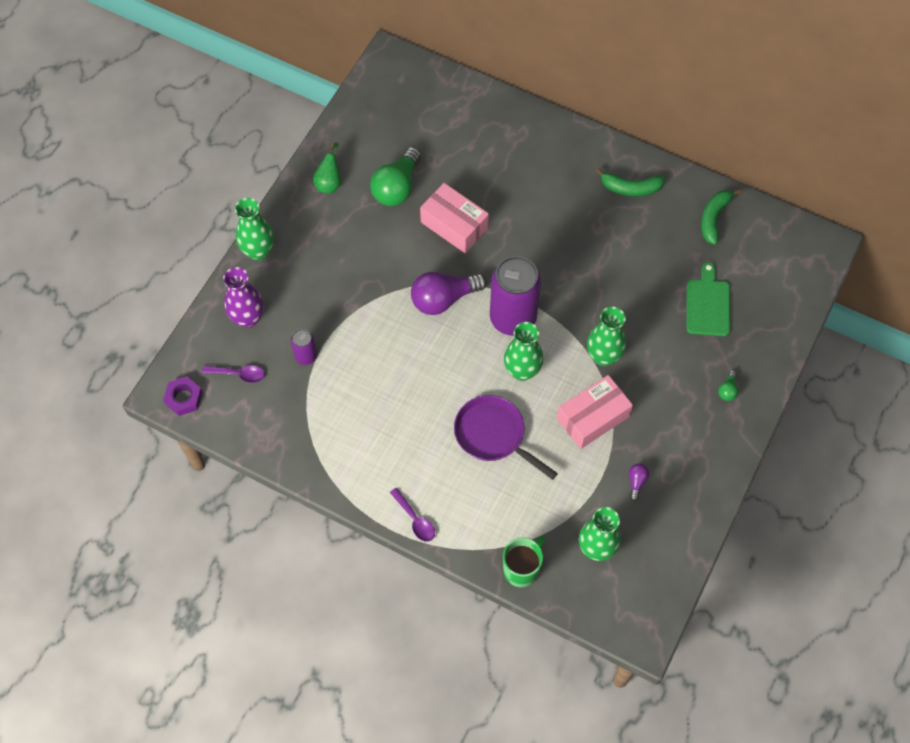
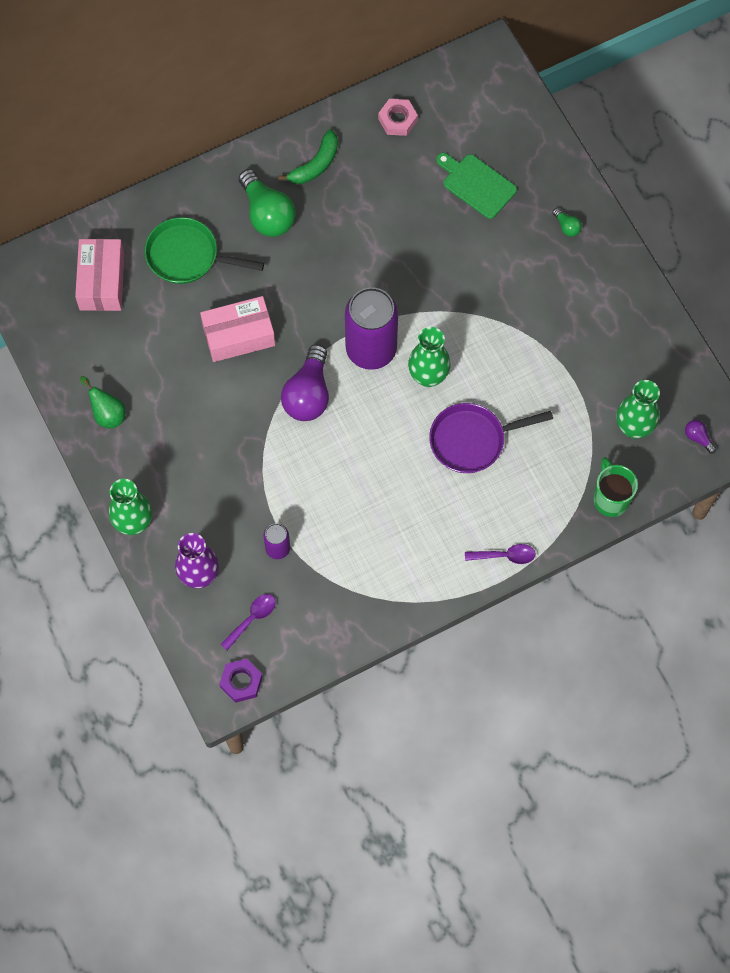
camera: 55 degrees left, 5 degrees up
(397, 187) = (159, 358): green light bulb -> green light bulb (267, 214)
(490, 154) = (187, 256): none -> green pan
(593, 417) = (514, 349): pink box -> pink box (102, 281)
(603, 356) = (463, 301): green vase -> none
(636, 482) = (597, 355): purple light bulb -> purple light bulb (698, 438)
(714, 218) = (397, 120): green banana -> pink nut

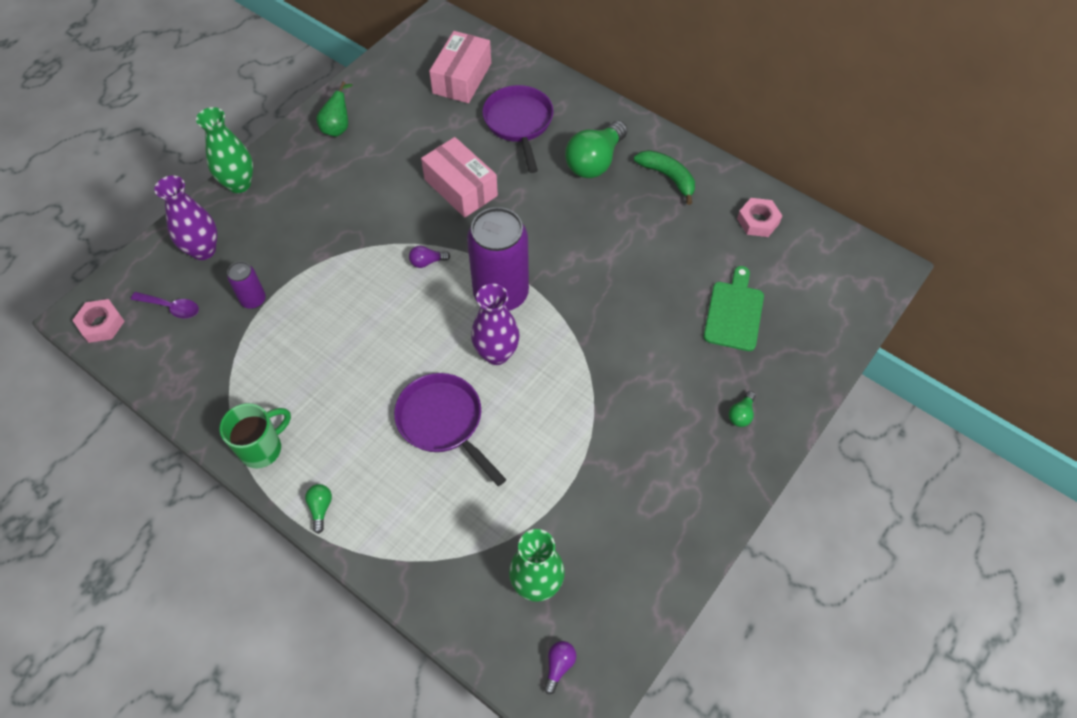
camera: 65 degrees right, 10 degrees down
(102, 281) = (462, 78): pink box -> pink box turned 45 degrees counterclockwise
(187, 256) = (519, 123): green pan -> purple pan
(241, 682) = (101, 324): purple nut -> pink nut
(308, 394) = (427, 262): purple light bulb -> purple light bulb, size x0.44
(315, 164) = (668, 177): green banana -> green banana turned 150 degrees counterclockwise
(428, 376) = (496, 353): green vase -> purple vase
(505, 556) = (320, 508): purple spoon -> green light bulb
(610, 499) = (435, 594): green mug -> green mug (262, 448)

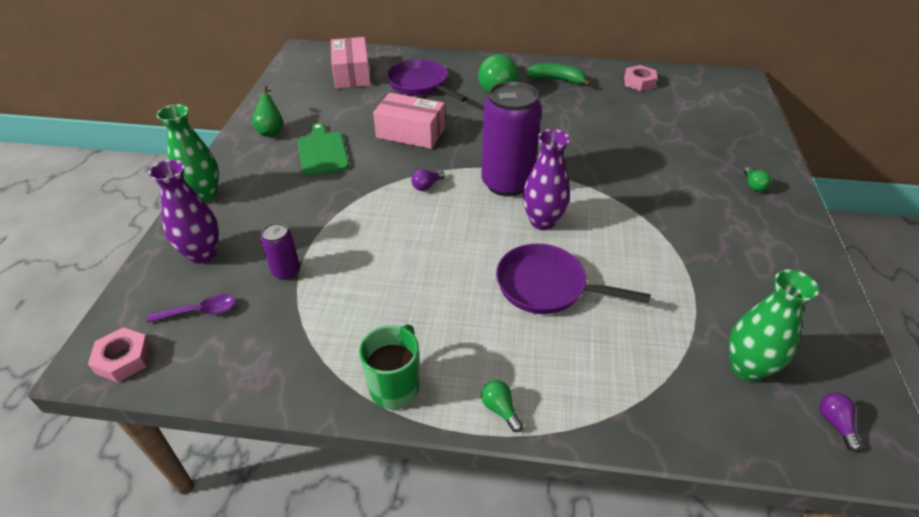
camera: 30 degrees left, 15 degrees down
(734, 313) = (681, 132): green cutting board -> green cutting board (322, 152)

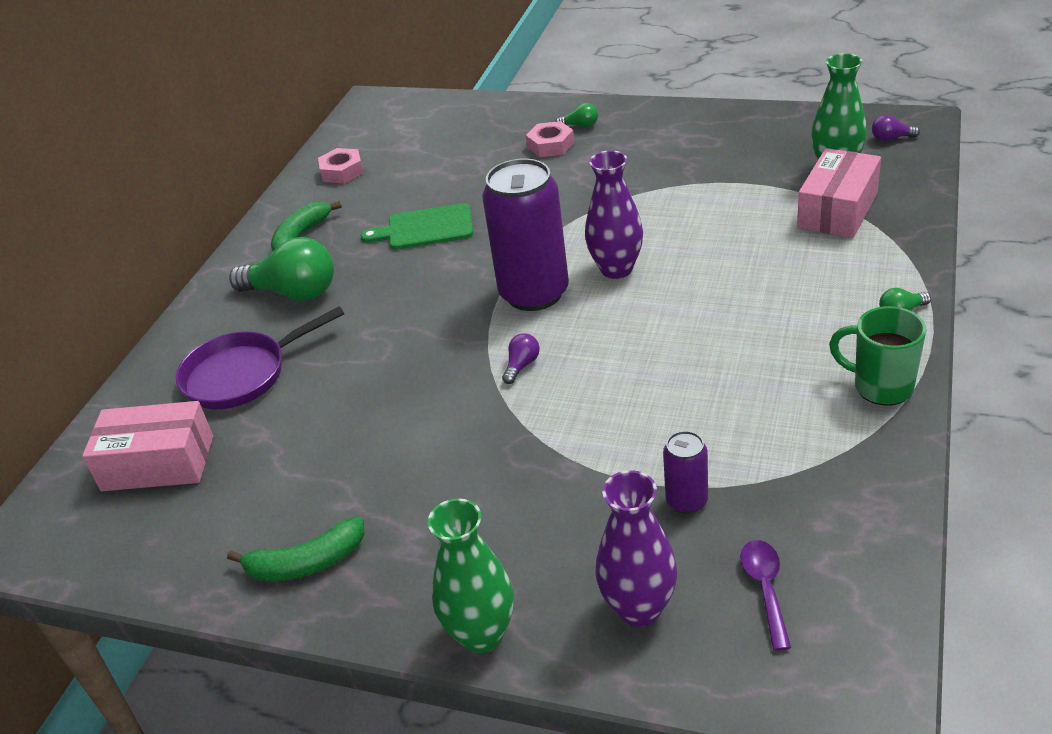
camera: 75 degrees left, 5 degrees down
(124, 359) = (860, 664): pink nut -> pink nut (551, 145)
(271, 130) = (306, 563): green pear -> green banana
(322, 152) = (399, 485): green cutting board -> green cutting board (425, 228)
(410, 133) = (382, 384): pink box -> pink box (837, 210)
(427, 186) = (522, 365): purple light bulb -> purple light bulb turned 120 degrees counterclockwise
(547, 286) = (728, 273): purple pan -> none

